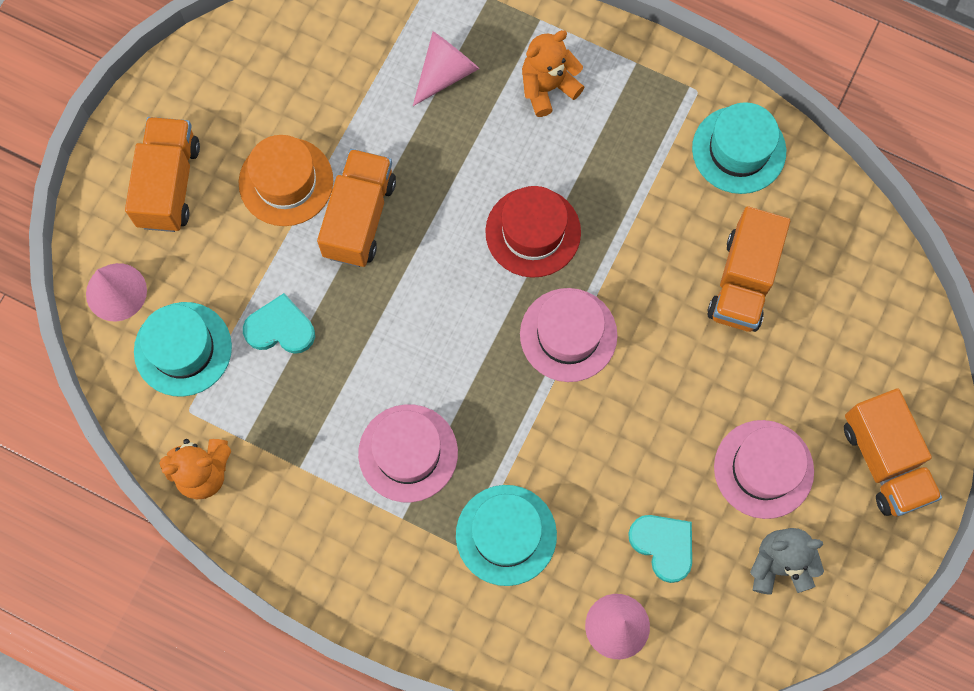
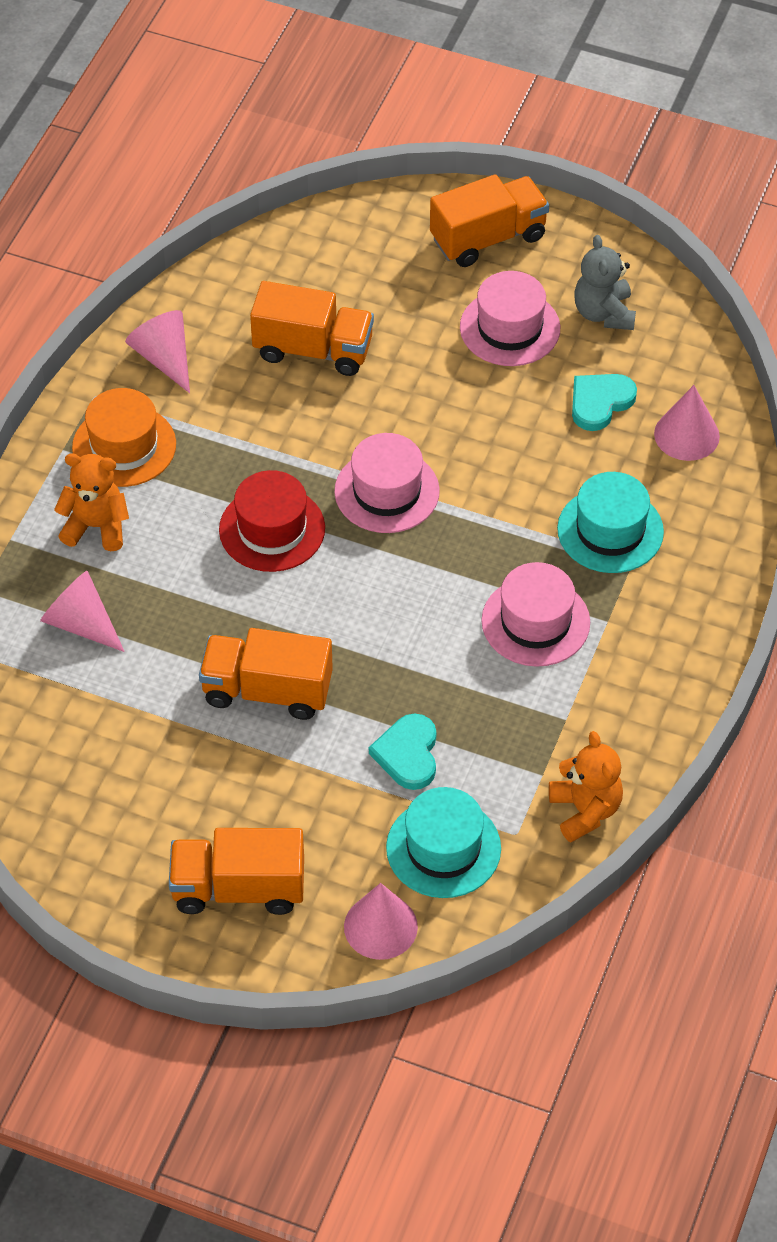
camera: 95 degrees left, 20 degrees down
(286, 182) = (227, 767): orange hat -> orange hat (124, 446)
(547, 87) = (96, 527): orange teddy bear -> orange teddy bear turned 135 degrees clockwise
(739, 150) = (164, 358): turquoise hat -> pink cone

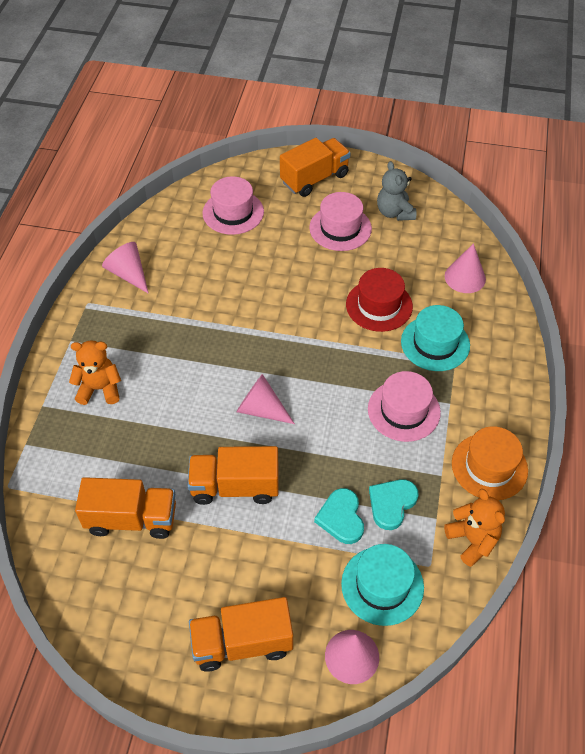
camera: 10 degrees left, 0 degrees up
(81, 623) = (98, 457): pink cone -> pink cone (261, 409)
(124, 446) = (111, 333): orange hat -> orange hat (489, 466)
(272, 529) = (217, 373): red hat -> red hat (379, 305)
(313, 349) = (222, 256): orange truck -> orange truck (132, 519)
(387, 491) = (287, 338): pink hat -> pink hat (233, 212)
(600, 402) = (406, 265): turquoise heart -> turquoise heart (391, 504)

